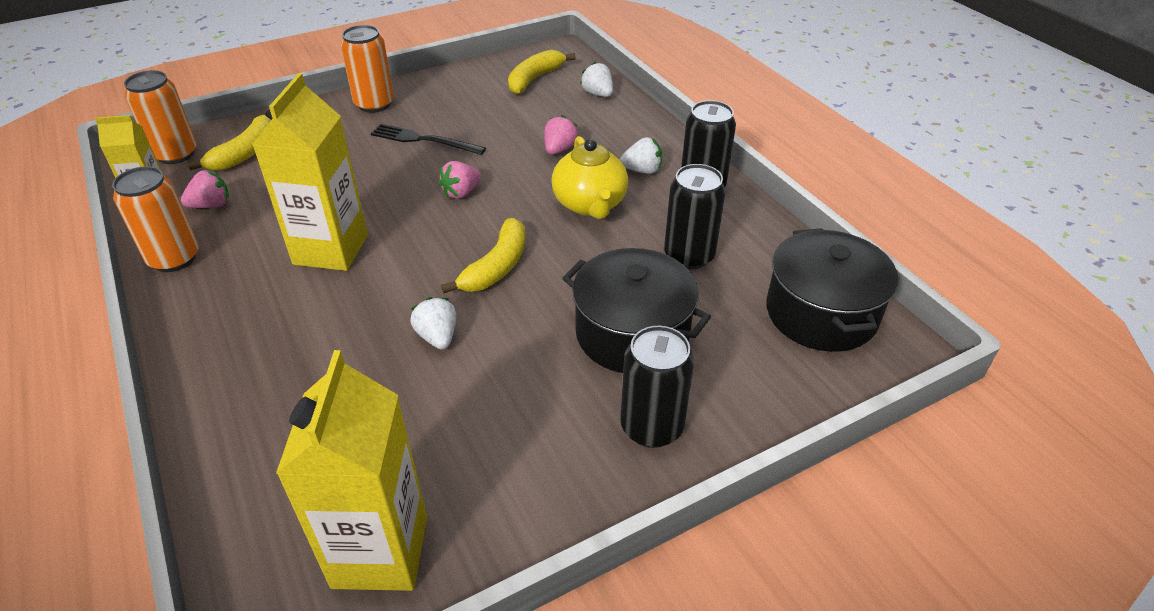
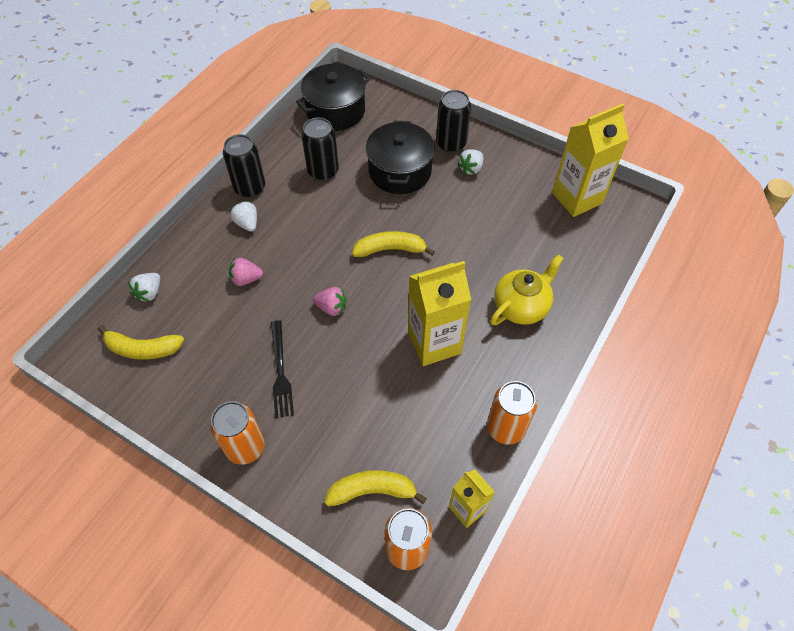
camera: 120 degrees left, 15 degrees up
(211, 205) = (444, 456): pink strawberry -> none
(437, 337) = (460, 245): white strawberry -> white strawberry (471, 168)
(590, 204) = (302, 234): yellow teapot -> yellow teapot (521, 306)

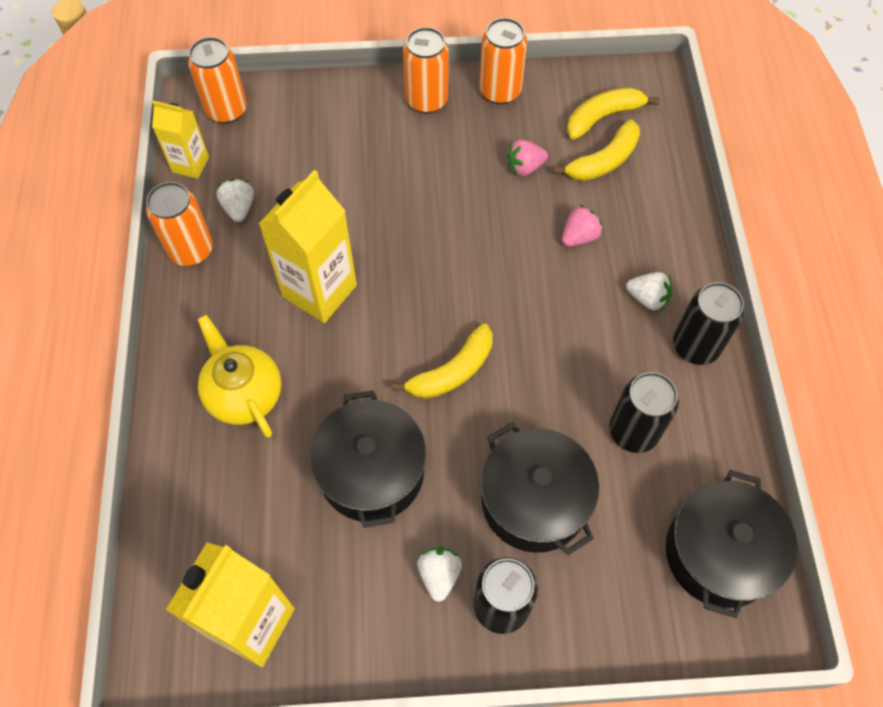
camera: 145 degrees right, 5 degrees up
(149, 293) = (659, 165): white strawberry -> white strawberry (239, 208)
(186, 418) = (500, 91): none -> orange can
(280, 372) = (454, 173): black fork -> none
(332, 307) = (460, 262): pink strawberry -> pink strawberry (524, 167)
(372, 491) = (286, 131): yellow banana -> yellow banana (603, 161)
(473, 227) = (371, 472): none -> black pot
(521, 306) = (244, 394): yellow teapot -> yellow teapot turned 135 degrees clockwise

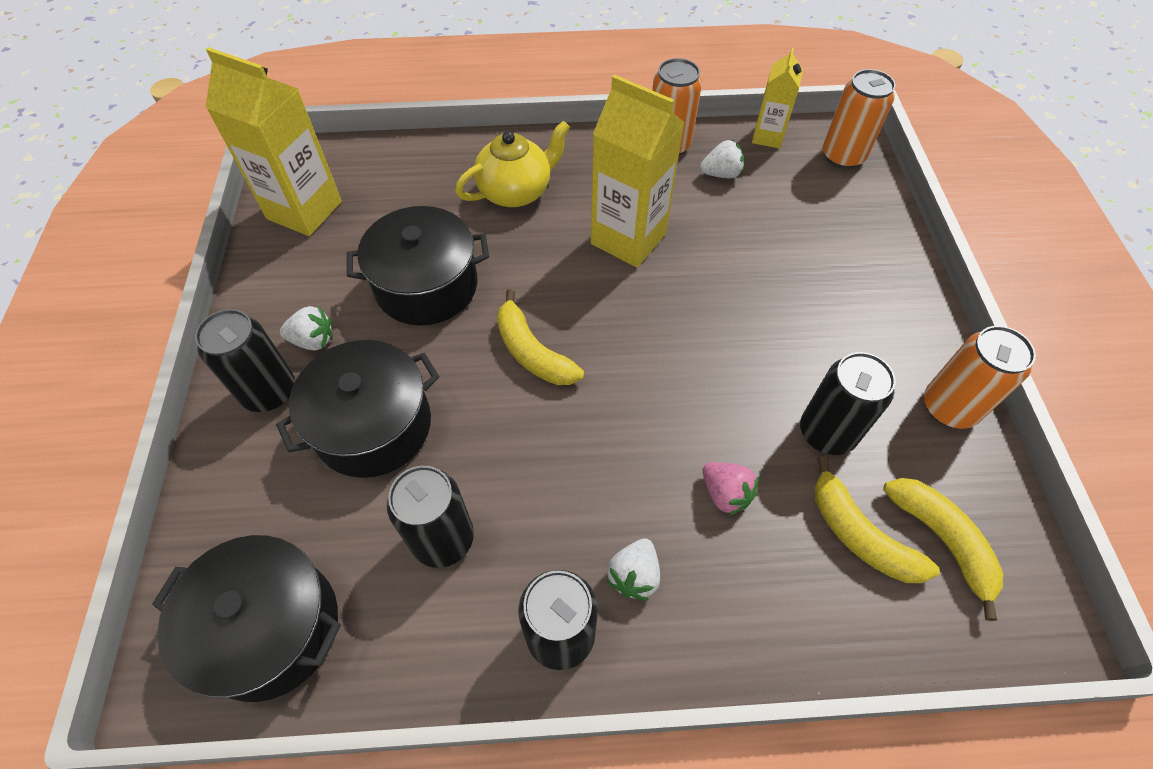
camera: 90 degrees right, 5 degrees down
(426, 100) = (908, 327): orange can -> none
(524, 167) = (826, 433): pink strawberry -> black can

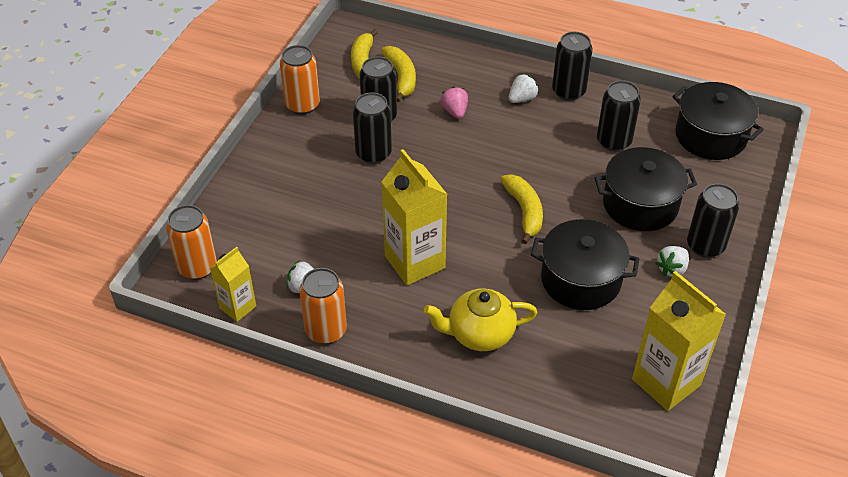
camera: 155 degrees left, 10 degrees down
(313, 340) = (672, 269): white strawberry -> white strawberry turned 75 degrees counterclockwise
(783, 364) = (373, 153): none -> black can

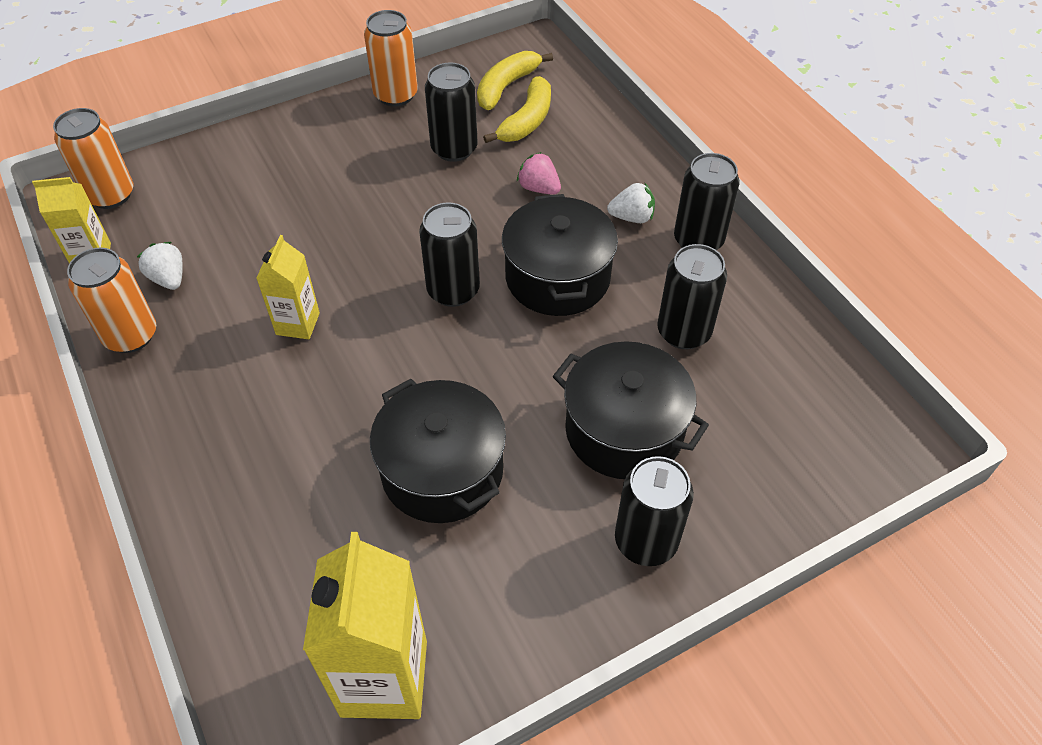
camera: 40 degrees right, 5 degrees up
(373, 153) = (401, 183): black can -> black can (453, 290)
(415, 262) = (298, 324): yellow carton -> yellow carton, size x0.57
(455, 111) = (539, 188): pink strawberry -> pink strawberry turned 75 degrees counterclockwise
(480, 334) = (261, 451): yellow teapot -> none
(524, 211) = (477, 346): yellow banana -> none
(672, 269) = (566, 539): white strawberry -> none
(710, 136) = (823, 405): black pot -> black pot (557, 277)

